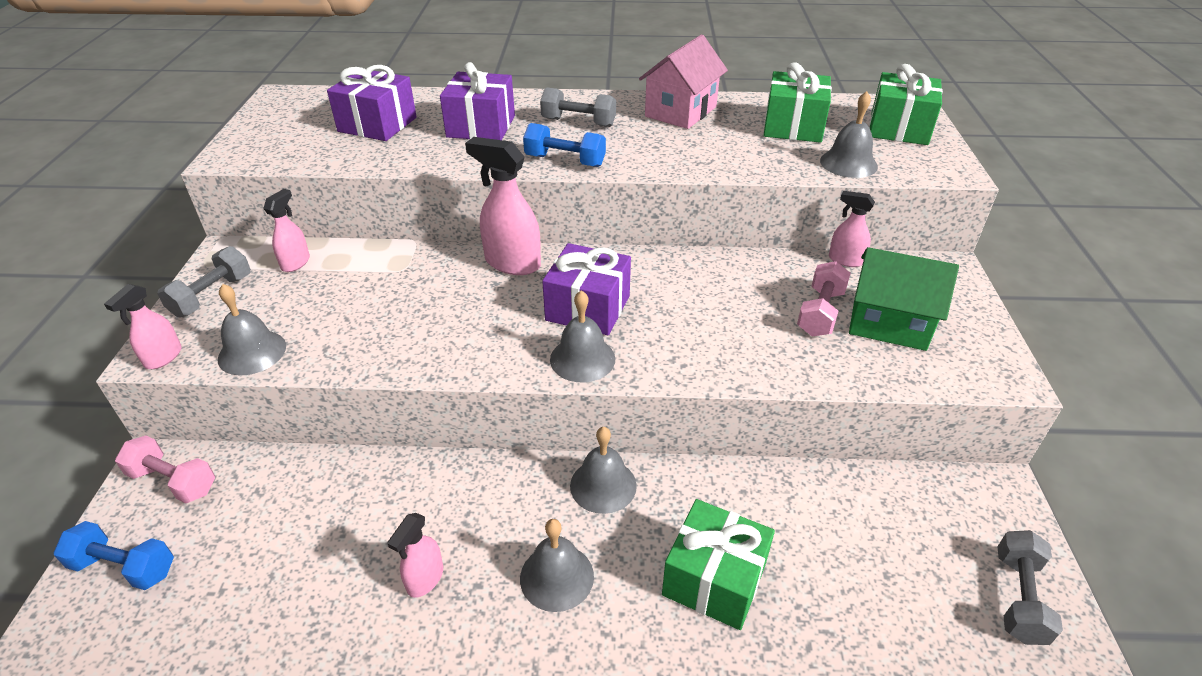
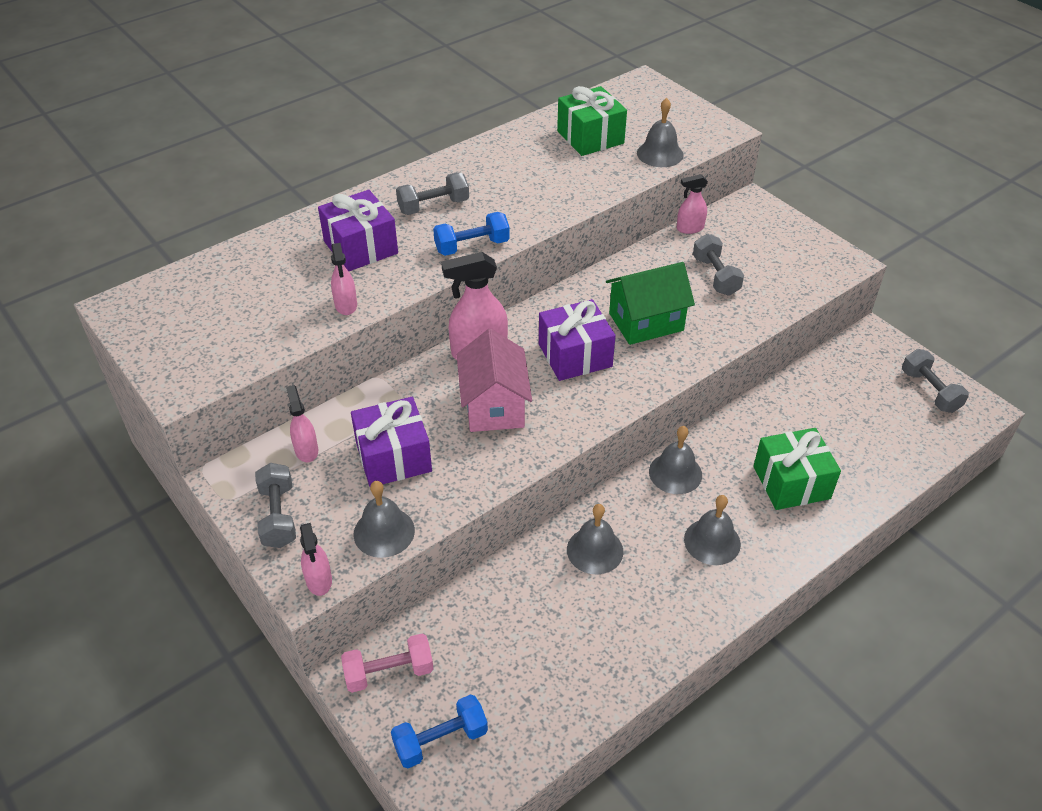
camera: 40 degrees left, 5 degrees up
(377, 124) = (267, 289): purple gift -> purple gift (393, 457)
(425, 579) = (642, 598): pink spray bottle -> pink spray bottle (346, 305)
(582, 359) = (616, 392): grey bell -> grey bell (595, 550)
(680, 111) = (496, 159): pink house -> pink house (494, 406)
(820, 313) = (715, 276): pink dumbbell -> grey dumbbell
(889, 323) = (759, 261): green house -> green house (646, 322)
(899, 128) = (657, 107): green gift -> none

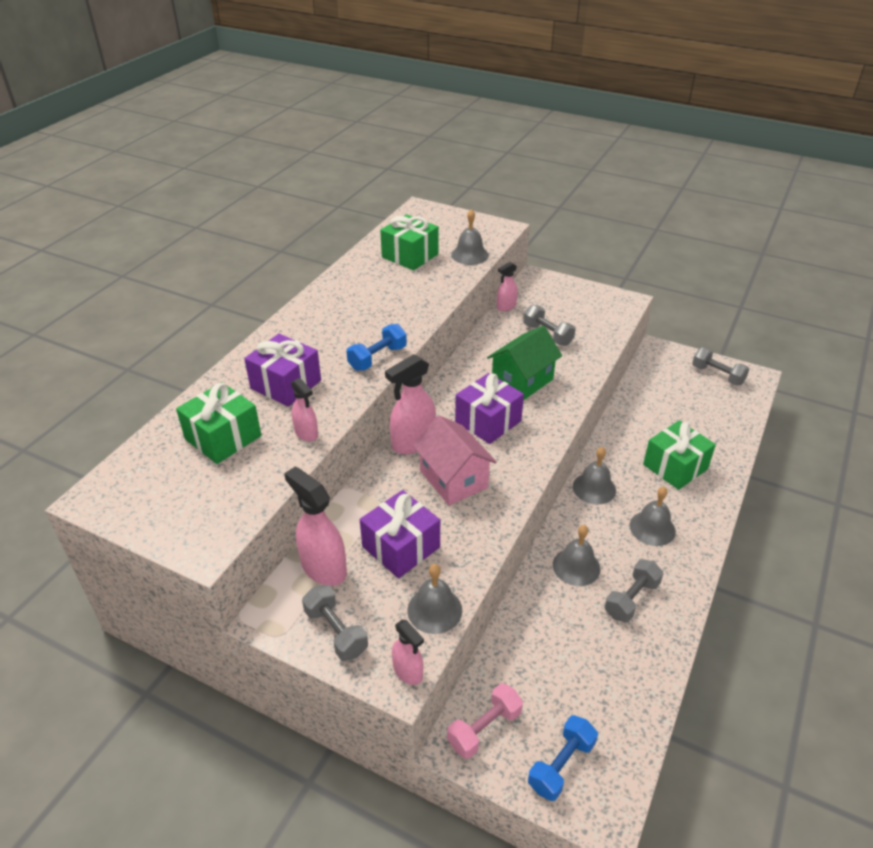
camera: 25 degrees left, 5 degrees down
(266, 284) = (223, 437): none -> green gift
(306, 450) = (323, 568): pink spray bottle -> pink spray bottle, size x1.73
(433, 206) = (324, 336): grey dumbbell -> grey dumbbell (631, 599)

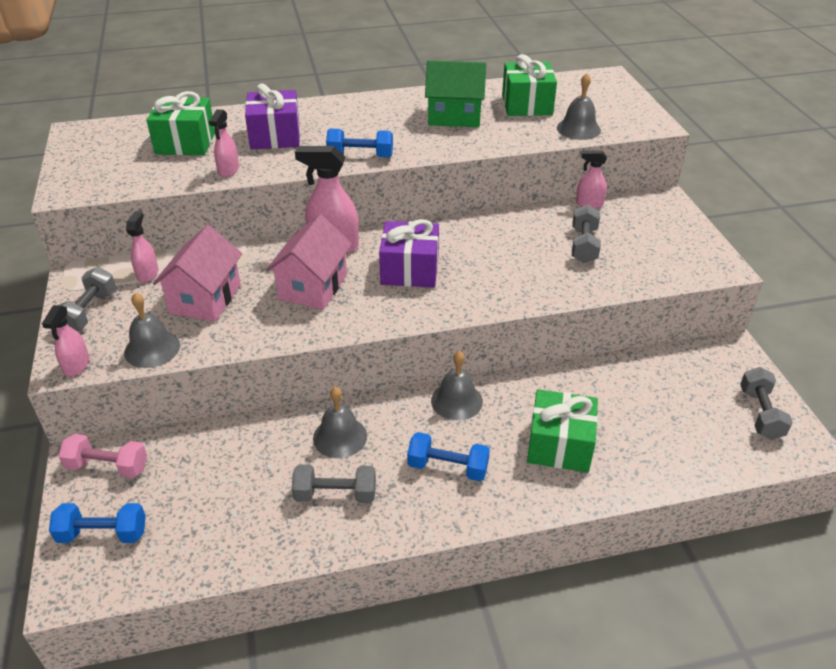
camera: 50 degrees right, 0 degrees up
(323, 568) = (148, 274): pink spray bottle -> pink spray bottle, size x0.58
(401, 547) = (205, 299): purple gift -> pink house
(522, 381) = (492, 263): green house -> green house (454, 116)
(652, 528) = (448, 467): grey bell -> blue dumbbell

